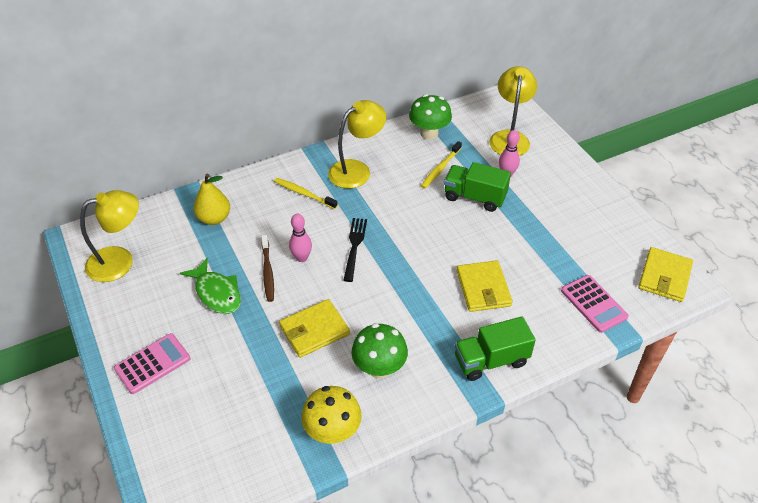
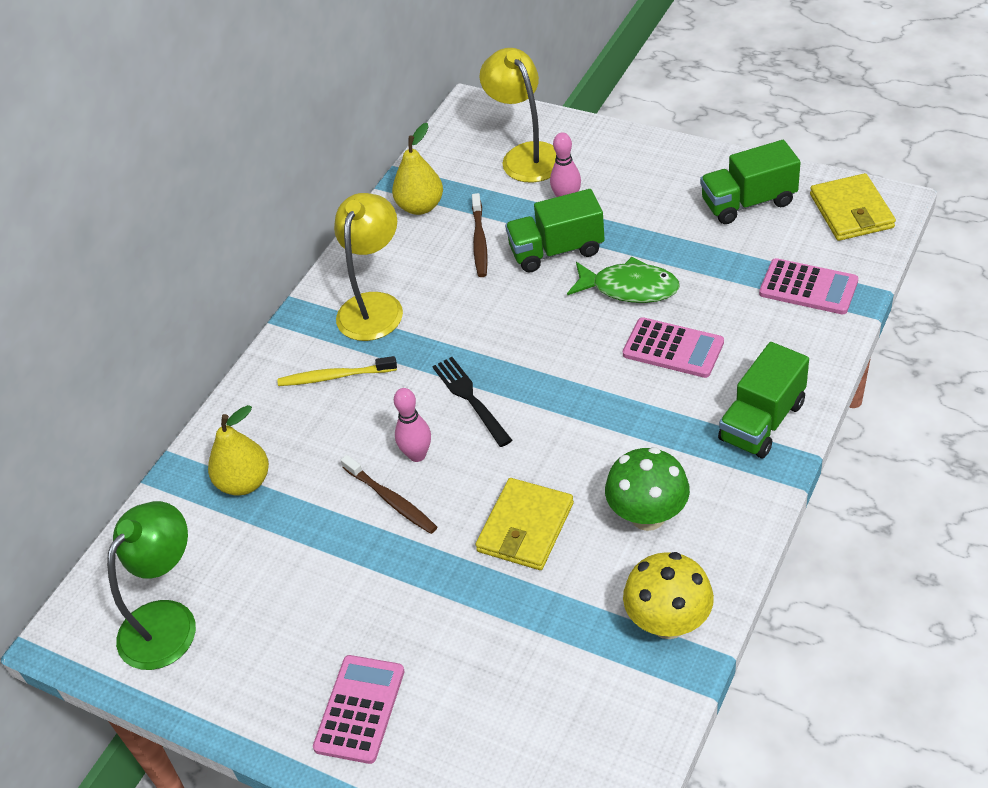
camera: 30 degrees left, 0 degrees up
(120, 261) = (168, 620): yellow lamp -> green lamp
(217, 293) = (351, 569): green fish -> green fish (629, 288)
(429, 133) = (420, 206): green mushroom -> yellow pear
(440, 168) = (479, 241): yellow toothbrush -> brown toothbrush
(483, 288) = (673, 348): yellow wallet -> pink calculator
(607, 235) = (748, 202): none -> green truck

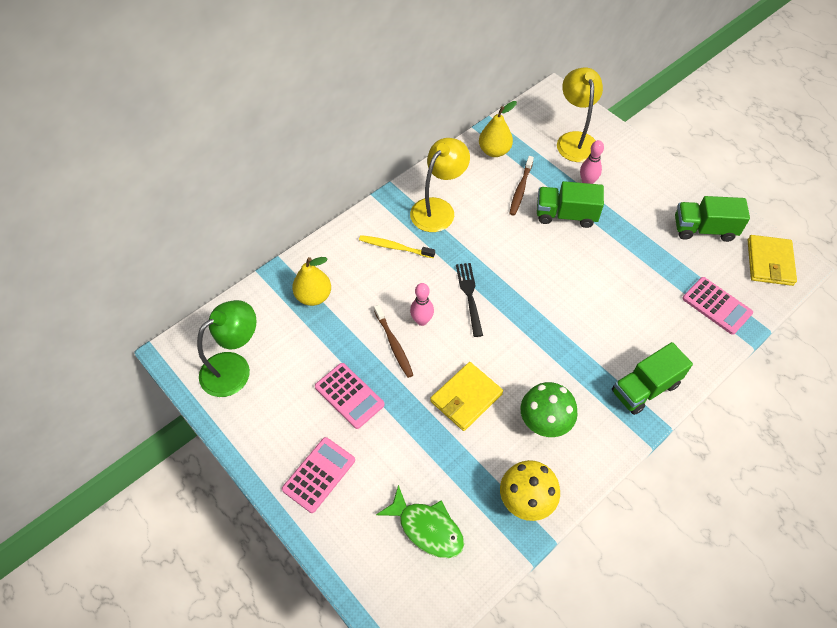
camera: 15 degrees right, 10 degrees up
(629, 288) = (600, 260): green fish -> green fish (427, 528)
(673, 348) = (610, 313): pink calculator -> pink calculator (349, 395)

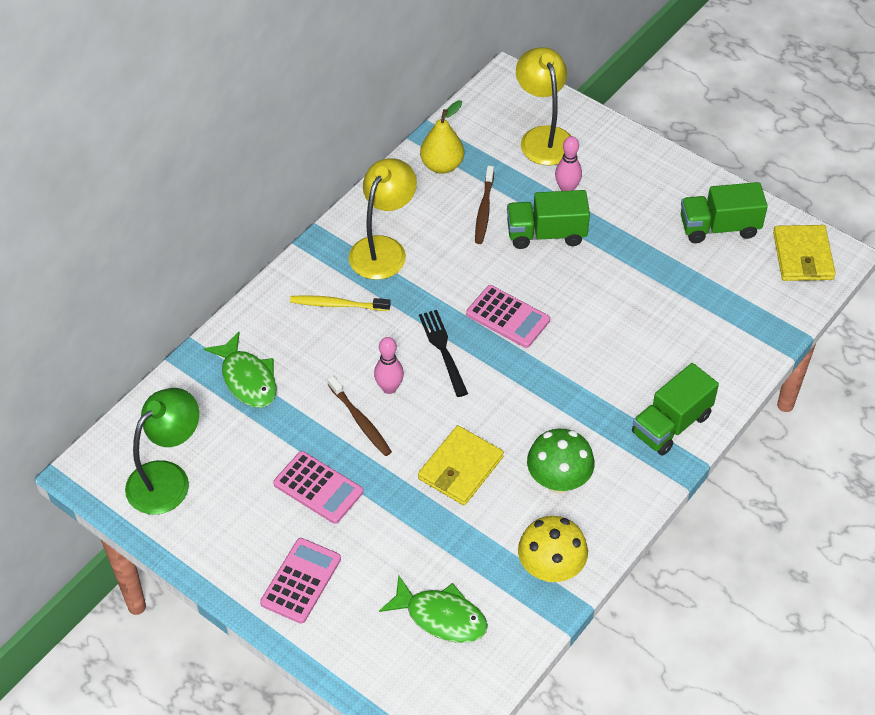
camera: 10 degrees left, 5 degrees down
(313, 296) = (247, 379): yellow pear -> green fish
(716, 306) = (745, 317): pink calculator -> pink calculator (508, 317)

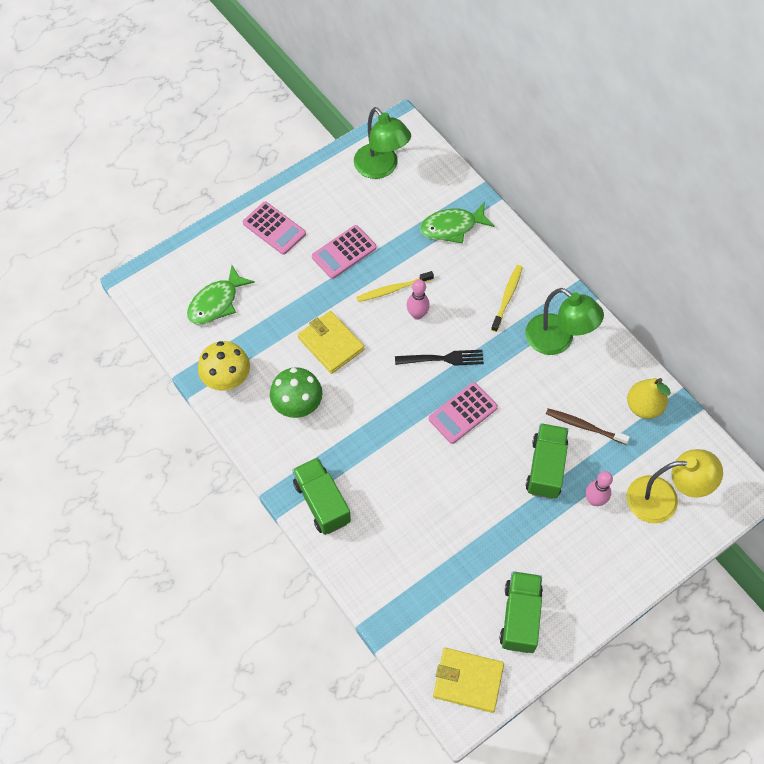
camera: 105 degrees right, 10 degrees up
(360, 421) = (393, 289): brown toothbrush -> yellow toothbrush
(383, 249) = (557, 341): yellow lamp -> green lamp

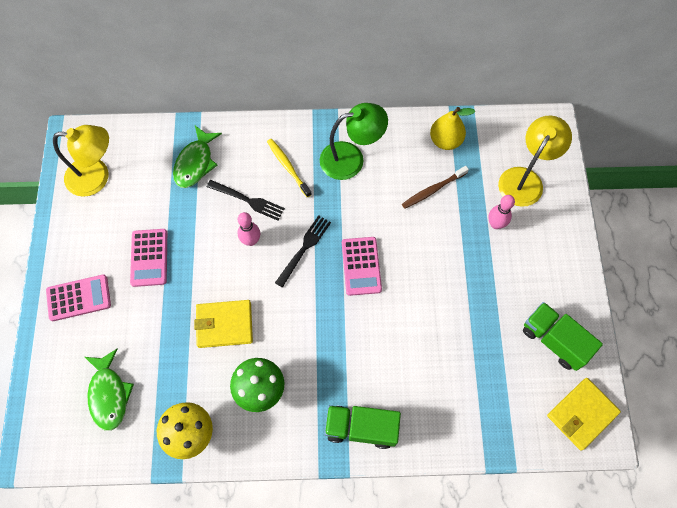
camera: 55 degrees left, 5 degrees up
(381, 168) = (97, 177): green lamp -> yellow lamp
(393, 289) = (214, 243): yellow toothbrush -> none
(451, 288) = (248, 200): none -> black fork
(545, 468) = (447, 239): green truck -> none

